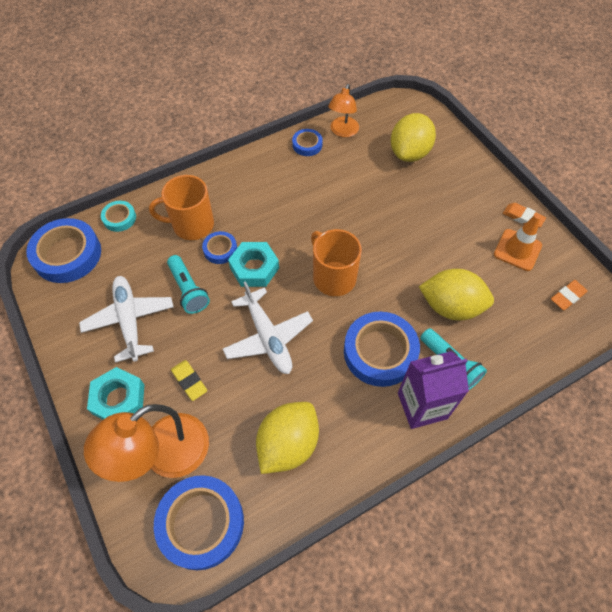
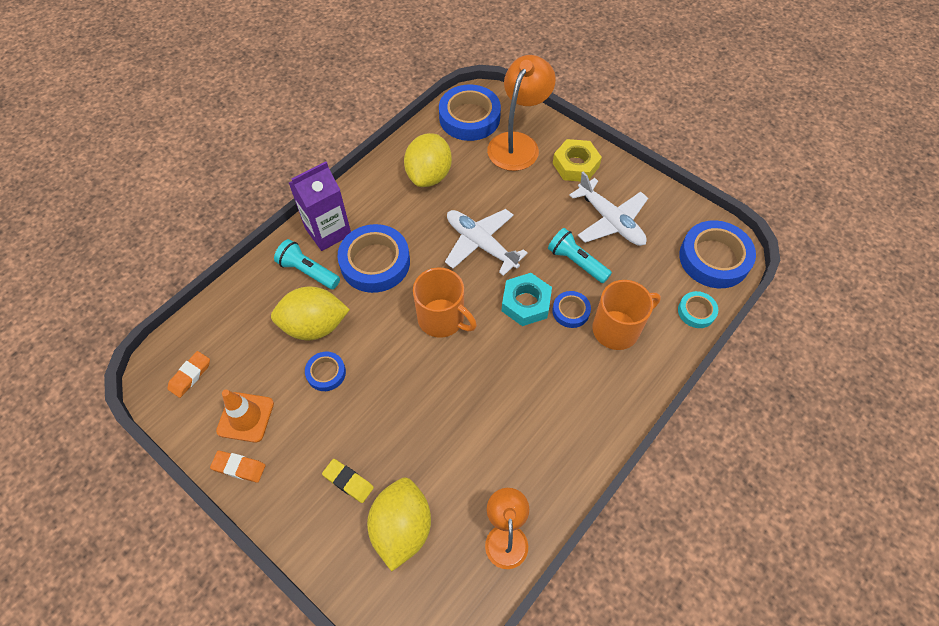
camera: 160 degrees right, 0 degrees up
(119, 399) = (575, 165): turquoise nut -> yellow nut
(189, 381) = (529, 192): yellow eraser -> yellow eraser (348, 481)
(307, 145) = (544, 492): blue tape -> blue tape (326, 373)

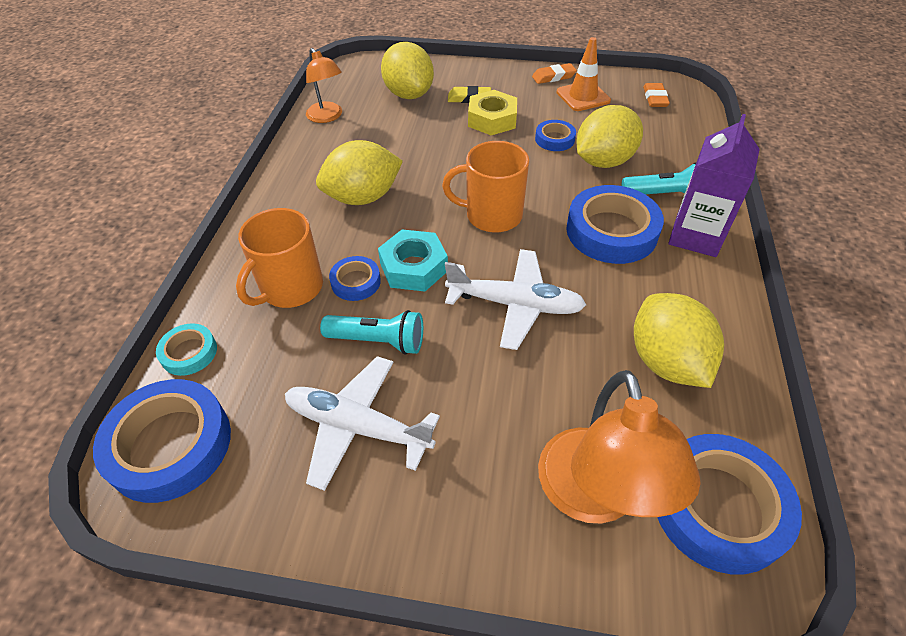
camera: 150 degrees right, 10 degrees down
(527, 391) = (363, 197): none -> yellow lemon
(575, 165) = (467, 506): yellow nut -> yellow nut (492, 119)

